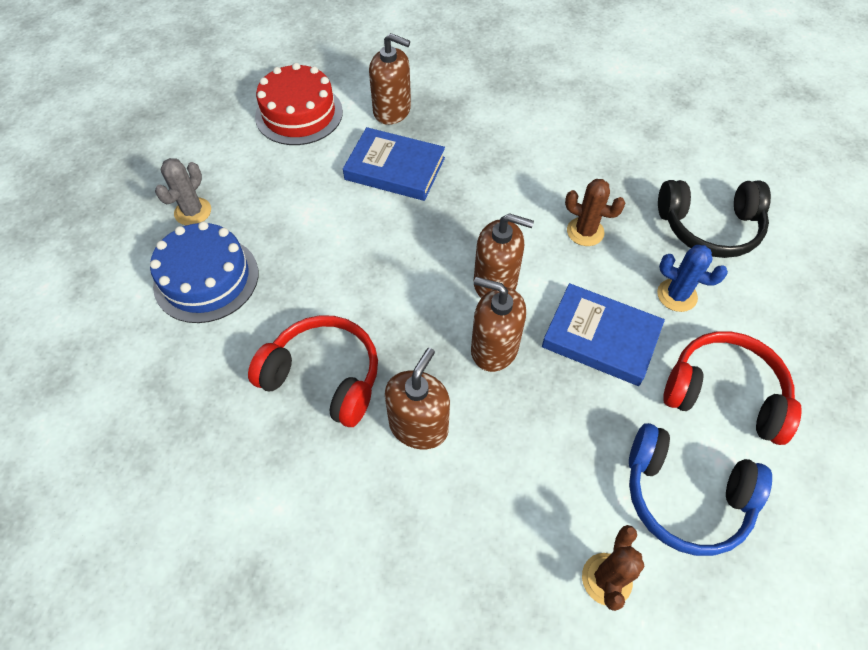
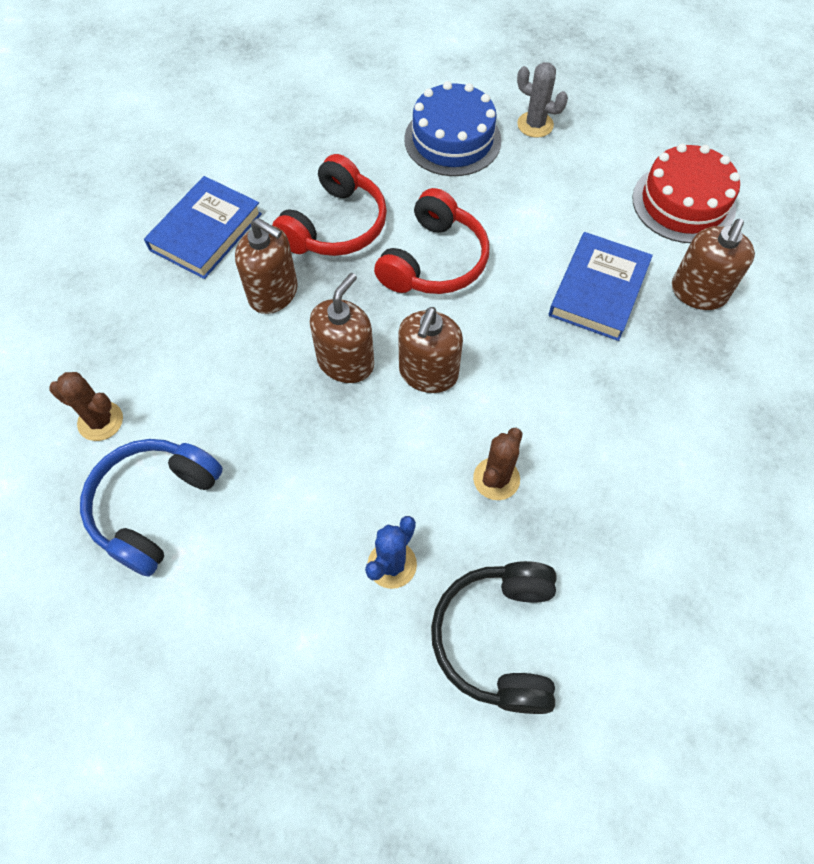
camera: 95 degrees right, 5 degrees up
(600, 338) = (344, 466): blue book -> blue book (206, 232)
(724, 394) = (254, 581): red headphones -> red headphones (434, 261)

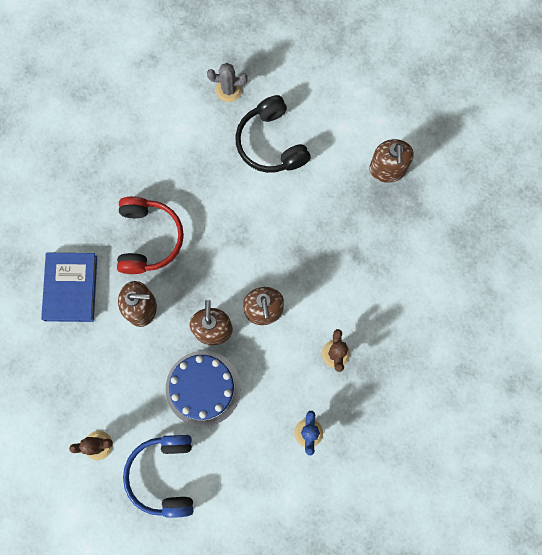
camera: 30 degrees left, 15 degrees up
(434, 261) = (224, 231): red headphones -> none
(452, 140) = (183, 131): blue cake -> blue cake (203, 388)
(498, 639) = (382, 440): black headphones -> black headphones (271, 143)
(598, 290) = (330, 199): blue book -> none
(683, 203) = (350, 105): red cake -> none

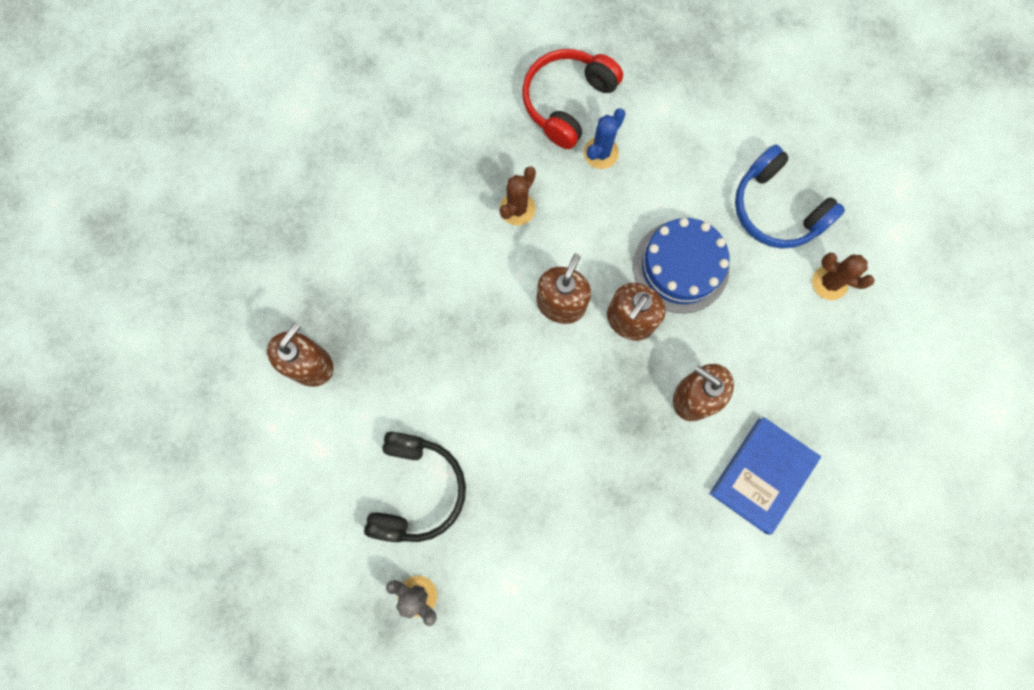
camera: 145 degrees left, 0 degrees up
(148, 238) = (636, 472): red headphones -> red headphones (567, 102)
(164, 475) = (777, 209): blue headphones -> blue headphones turned 105 degrees clockwise

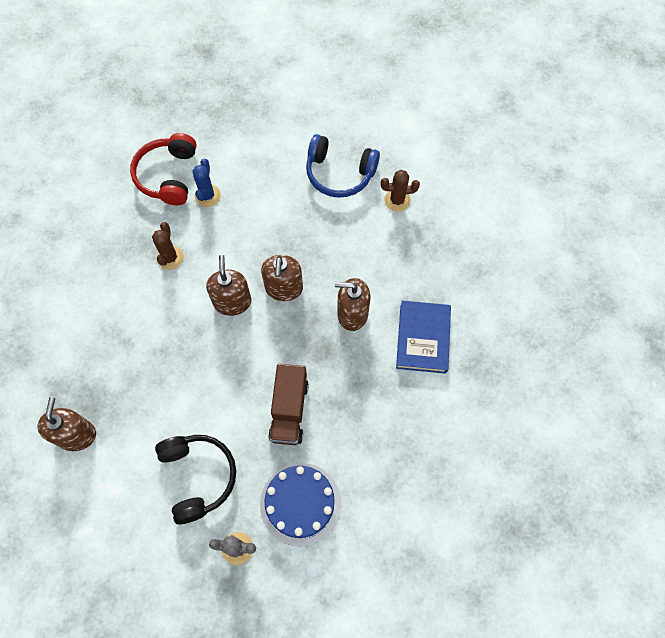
camera: 30 degrees left, 10 degrees down
(557, 471) = (289, 410): none -> brown truck
(681, 266) = (298, 238): blue cake -> blue cake (300, 504)

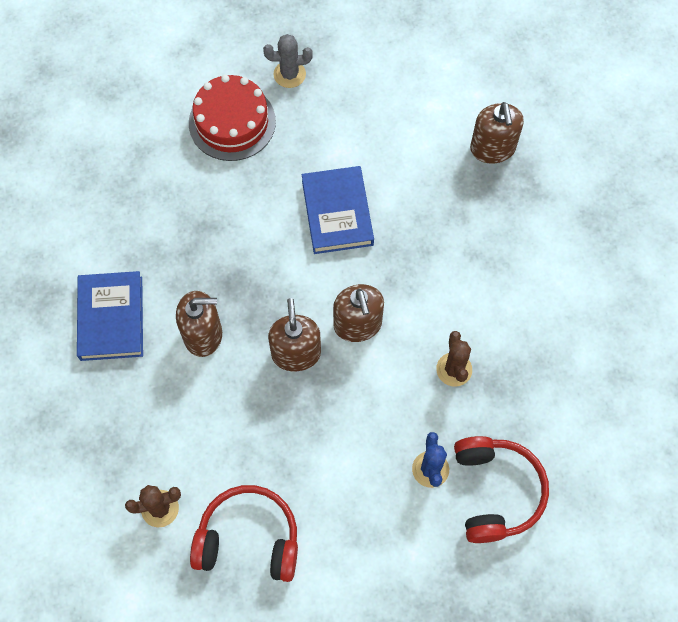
camera: 170 degrees right, 0 degrees up
(198, 476) = (347, 130): black headphones -> none
(226, 397) = (337, 213): none -> blue book
(289, 410) = (261, 211): brown truck -> none
(300, 504) = (232, 122): blue cake -> red cake
(339, 173) = (248, 539): blue headphones -> red headphones

